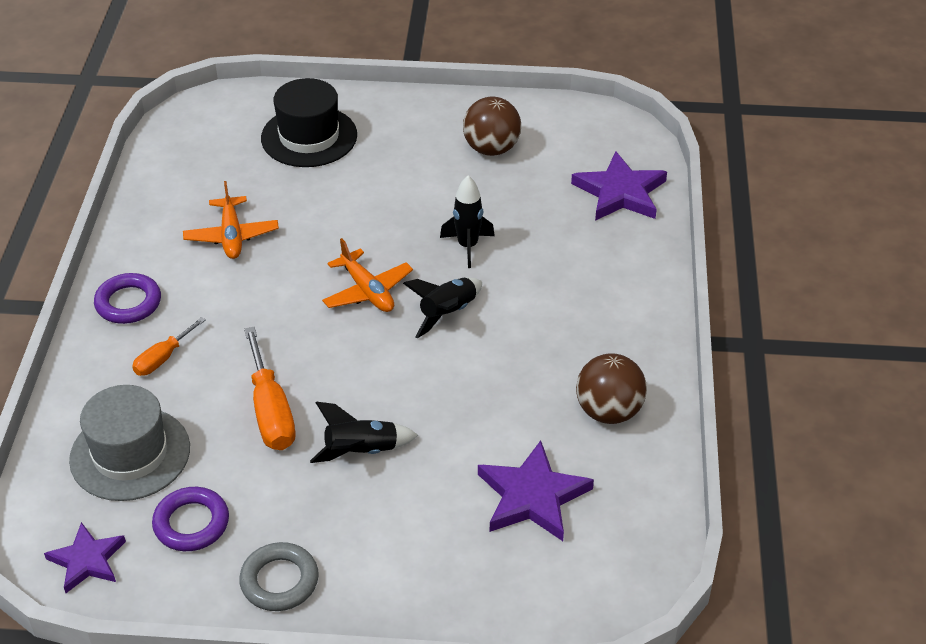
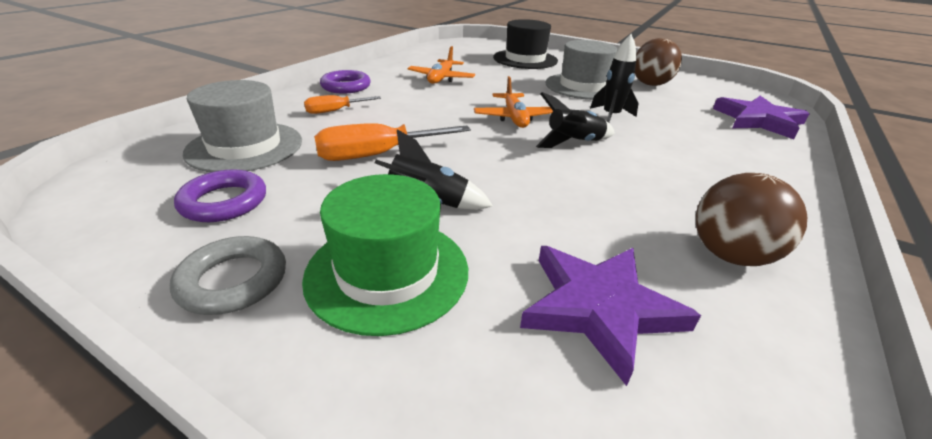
camera: 25 degrees right, 10 degrees down
(87, 560) = (110, 197): purple star -> none
(270, 411) = (377, 155): orange screwdriver -> orange screwdriver turned 60 degrees clockwise
(379, 529) = (387, 272): none -> green hat
(414, 187) = (583, 86): none -> grey hat

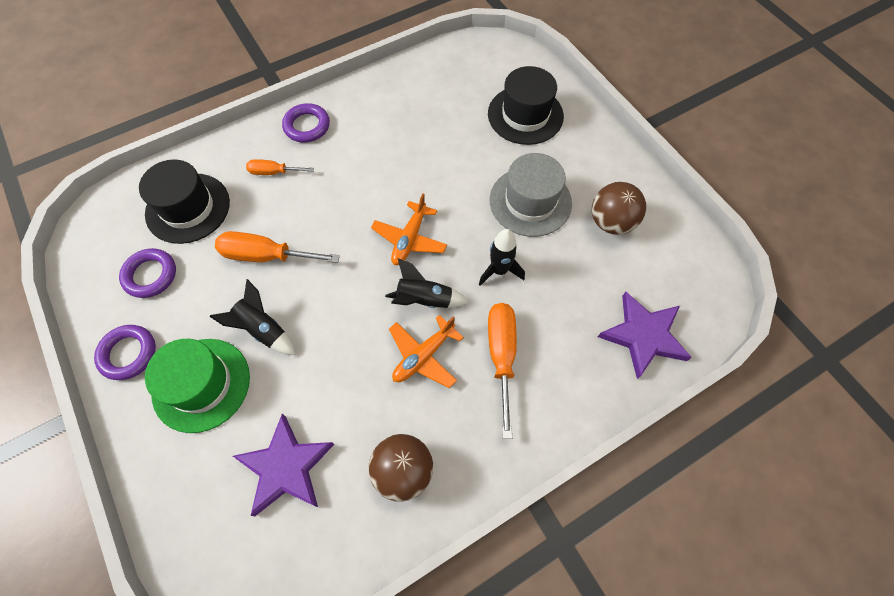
camera: 30 degrees right, 30 degrees up
(233, 281) = (128, 354): grey ring -> purple ring
(245, 147) = (188, 208): grey hat -> black hat
(441, 78) = (402, 136): orange plane -> orange plane (423, 356)
(685, 154) = (501, 356): none -> orange screwdriver

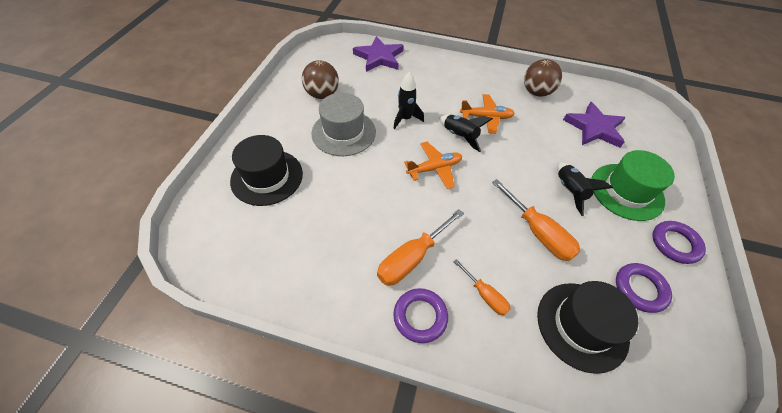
camera: 135 degrees left, 10 degrees down
(501, 356) = (448, 92): orange screwdriver -> orange screwdriver (412, 258)

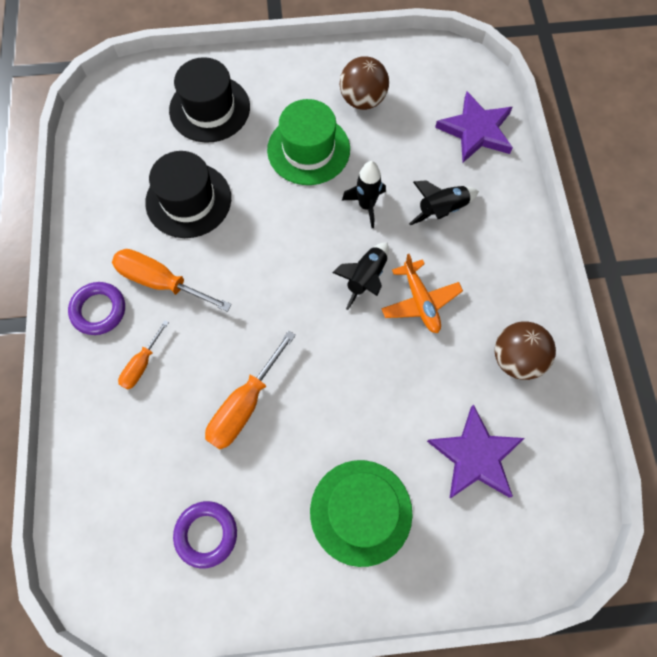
camera: 70 degrees right, 15 degrees up
(343, 132) = (308, 149): grey hat -> green hat
(434, 168) = (295, 265): orange plane -> none
(569, 191) = (328, 434): black rocket -> black rocket (441, 210)
(582, 325) = (138, 470): black hat -> black hat (188, 200)
(675, 244) = (292, 580): purple ring -> none

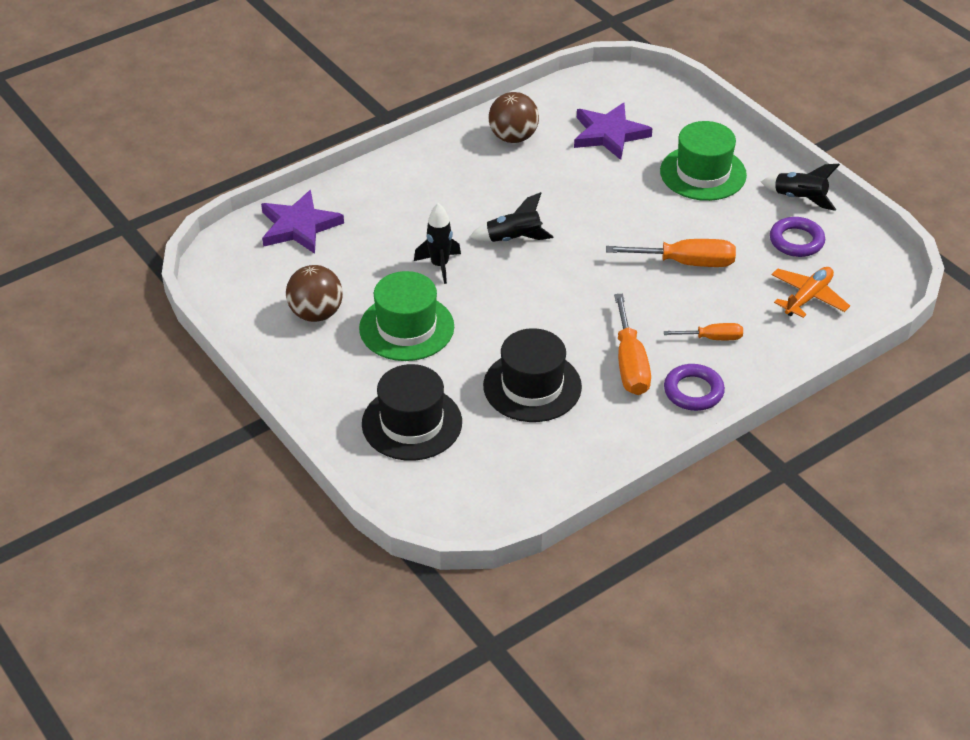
camera: 120 degrees left, 25 degrees down
(420, 301) = (508, 201): orange plane -> orange plane (808, 297)
(441, 210) = (406, 219): black rocket -> black rocket (799, 198)

